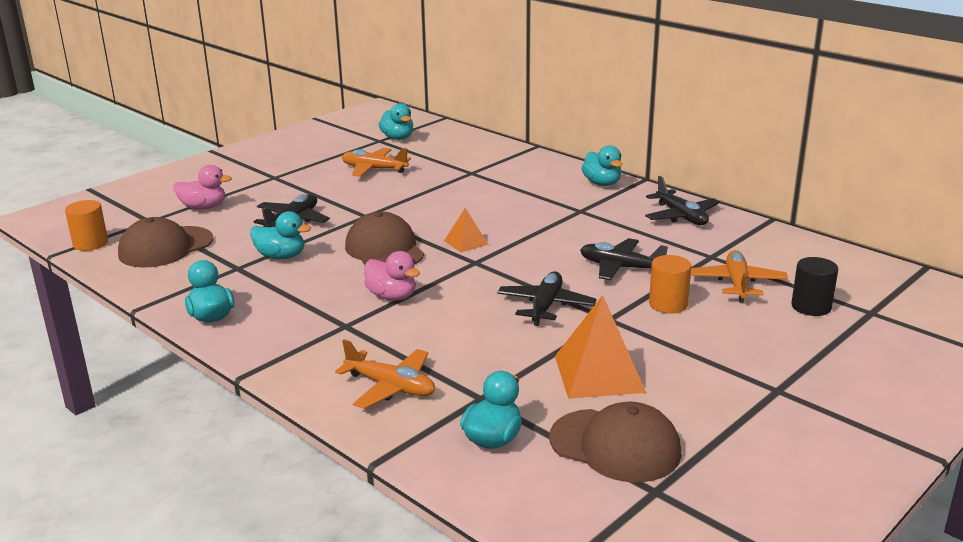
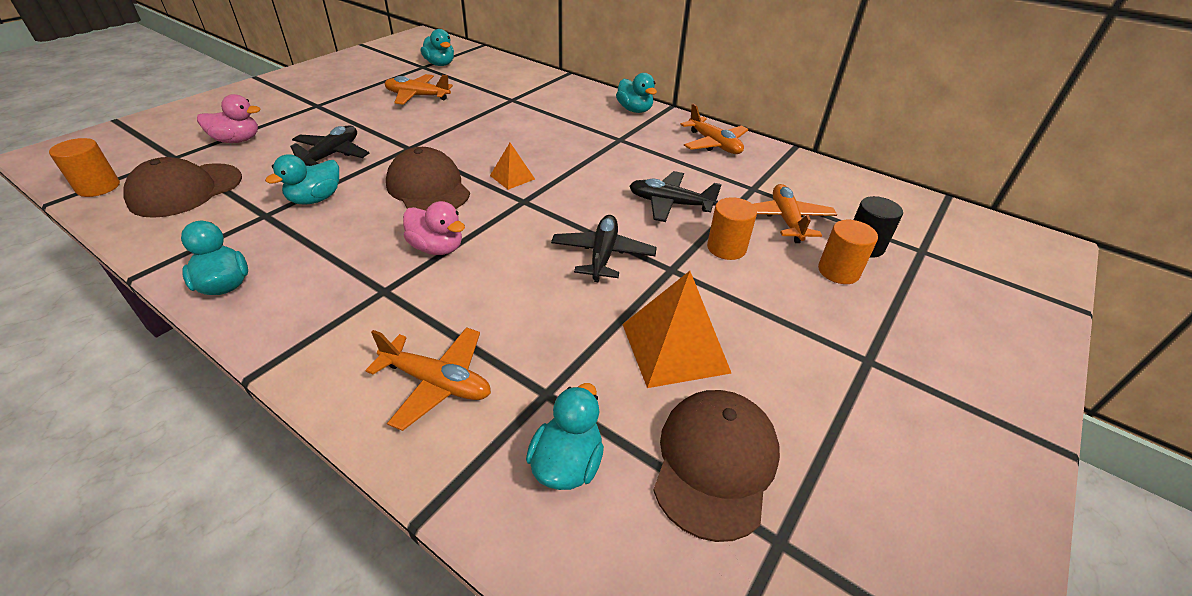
camera: 10 degrees left, 15 degrees up
(281, 256) = (315, 199): turquoise duck -> turquoise duck turned 120 degrees clockwise
(615, 445) = (715, 463): brown cap -> brown cap turned 90 degrees counterclockwise
(681, 216) = (714, 144): black plane -> orange plane
(775, 325) = (838, 271): none -> orange cylinder

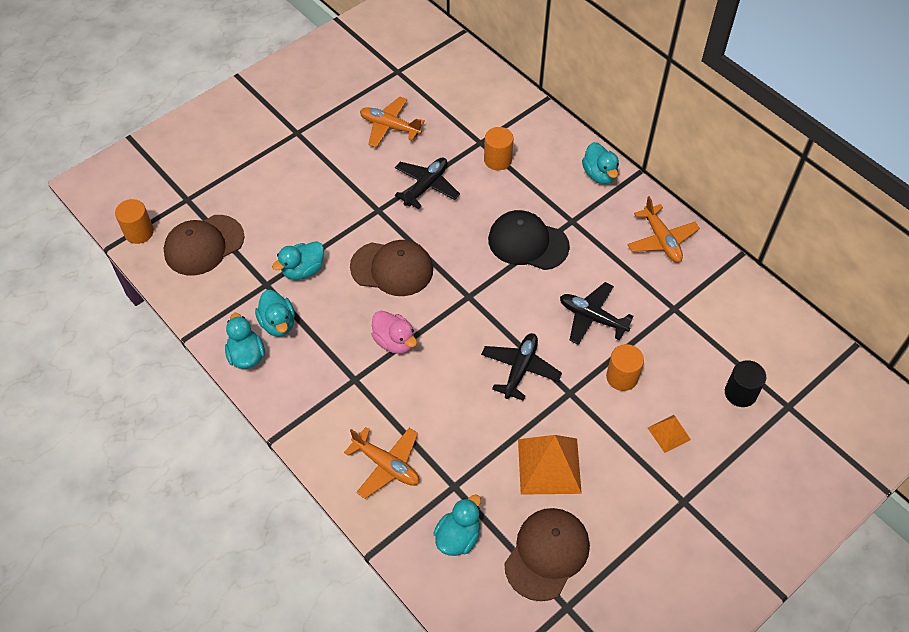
camera: 15 degrees right, 15 degrees up
(237, 140) = (234, 181): pink duck -> none
(331, 155) = (313, 212): black plane -> black plane (426, 186)
(428, 188) = (392, 268): brown cap -> brown cap turned 120 degrees clockwise
(440, 64) = (415, 68): turquoise duck -> turquoise duck (278, 323)
(512, 177) = (463, 264): orange pyramid -> orange pyramid (669, 433)
(579, 157) = (528, 243): none -> black cap
(786, 220) = (686, 353): orange plane -> none
(838, 271) = (704, 417): orange cylinder -> orange cylinder (497, 160)

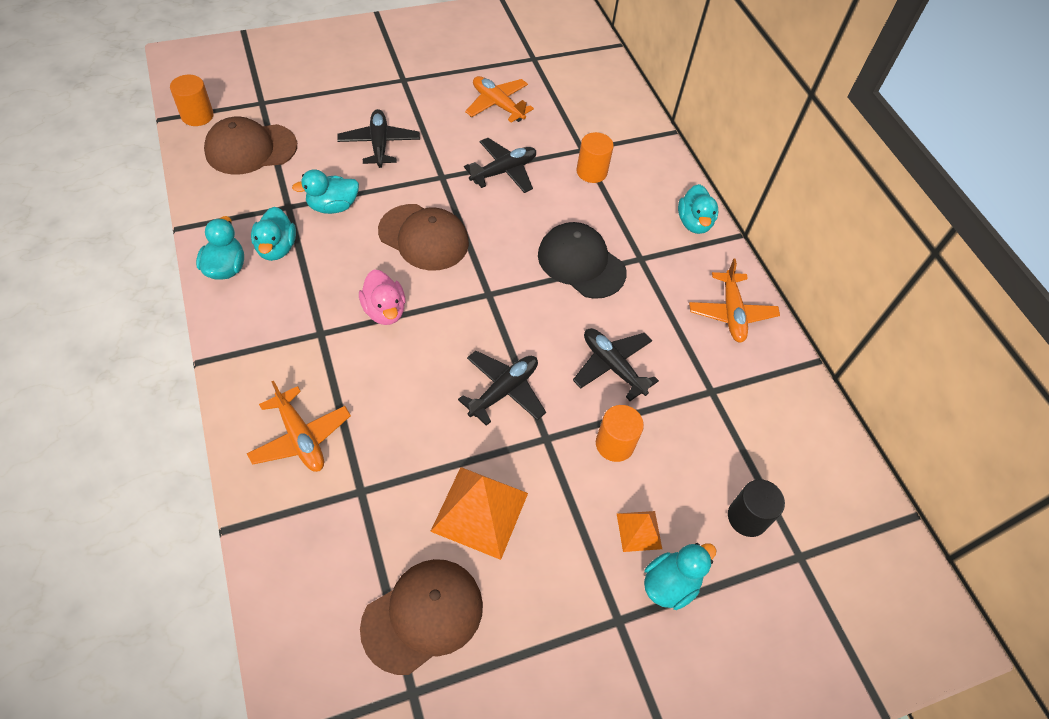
camera: 15 degrees right, 0 degrees up
(310, 200) = (379, 144): none -> black plane
(458, 537) = (332, 551): turquoise duck -> turquoise duck (670, 584)

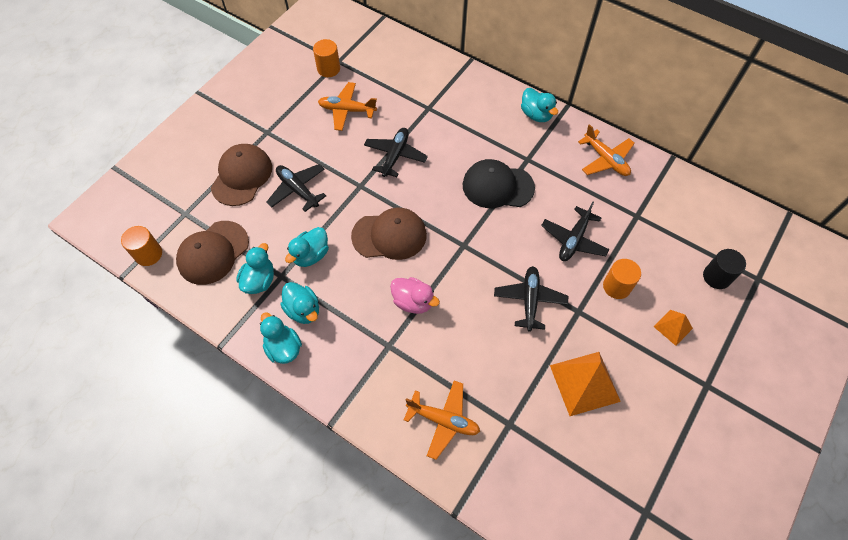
camera: 30 degrees left, 5 degrees up
(423, 616) = (611, 467): brown cap -> brown cap (242, 176)
(591, 172) = (448, 120): orange cylinder -> orange cylinder (328, 69)
(612, 366) = (573, 240): black plane -> black plane turned 75 degrees counterclockwise
(670, 584) = (713, 345): turquoise duck -> turquoise duck (259, 280)

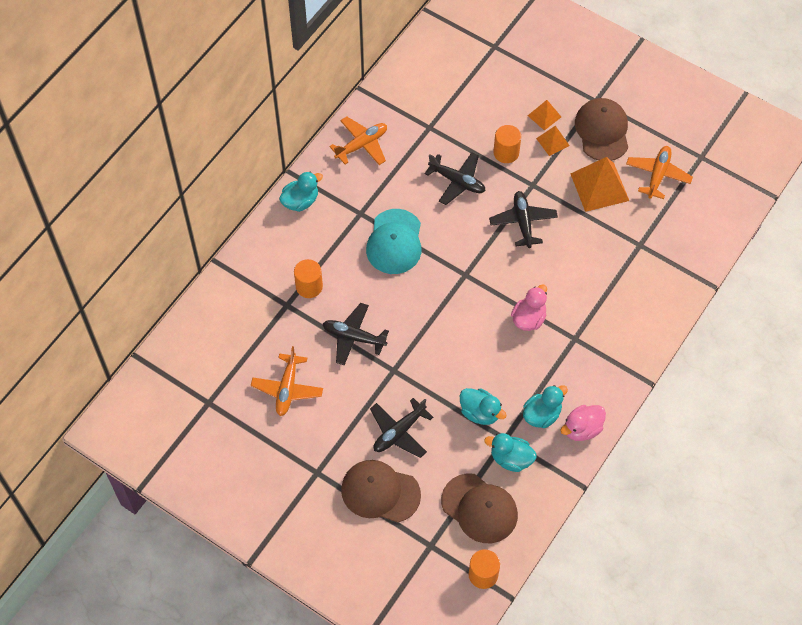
camera: 90 degrees left, 0 degrees up
(283, 348) = (582, 429): turquoise duck -> pink duck
(328, 69) = (220, 412): orange cylinder -> orange cylinder (309, 286)
(389, 235) = (455, 340): brown cap -> brown cap (602, 131)
(443, 420) = (640, 294): orange plane -> orange plane (657, 175)
(497, 186) = (394, 242): black cap -> turquoise cap
(529, 300) = (523, 222): black plane -> black plane turned 75 degrees clockwise
(639, 334) = (552, 142): none -> orange pyramid
(716, 277) = (493, 76): black cylinder -> none

